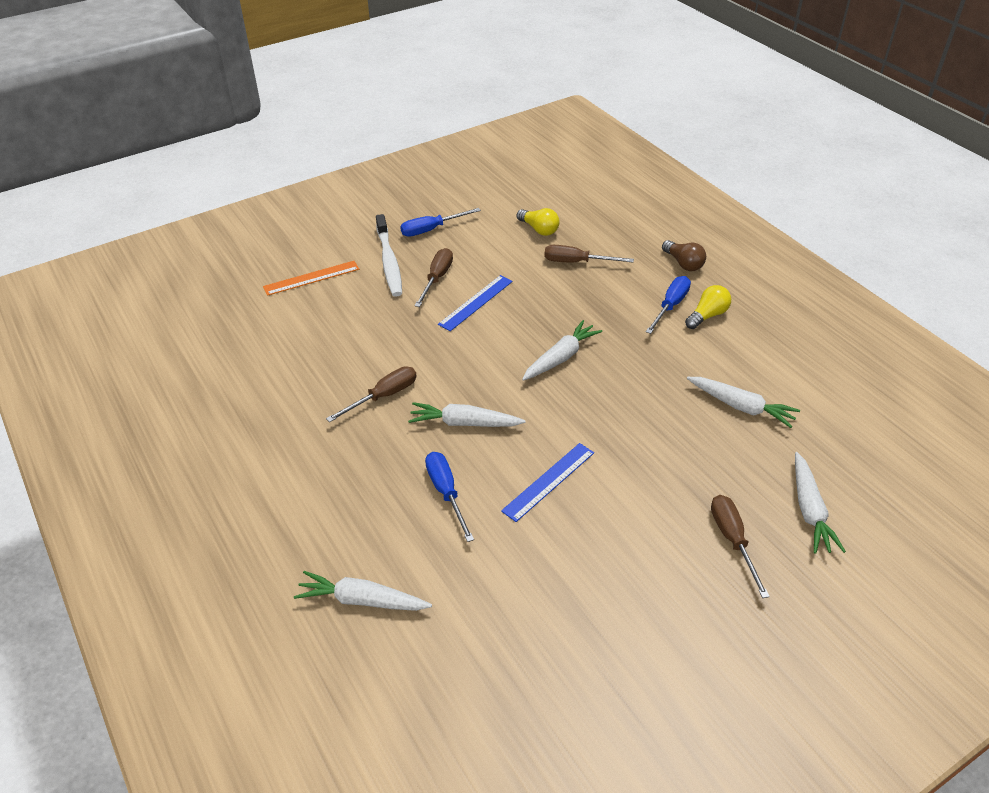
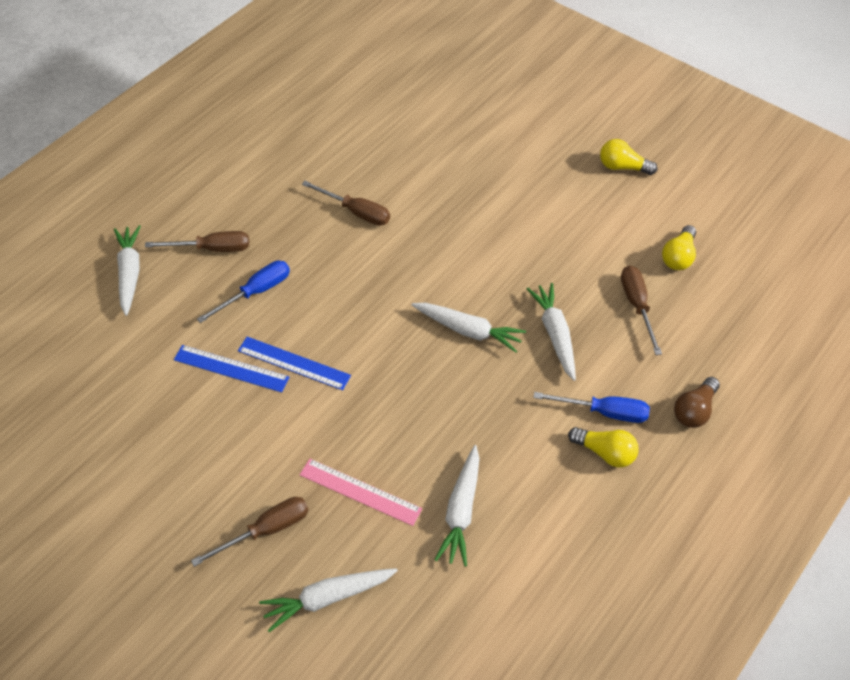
camera: 70 degrees right, 10 degrees up
(311, 278) = (494, 107): orange ruler -> none
(389, 261) = (550, 152): white toothbrush -> none
(431, 229) = (622, 167): blue screwdriver -> yellow light bulb
(437, 278) = (543, 197): brown screwdriver -> brown screwdriver (212, 249)
(464, 423) = (345, 280): white carrot -> white carrot (555, 334)
(476, 302) = (521, 238): blue ruler -> blue ruler (231, 368)
(707, 465) = (360, 491): none -> pink ruler

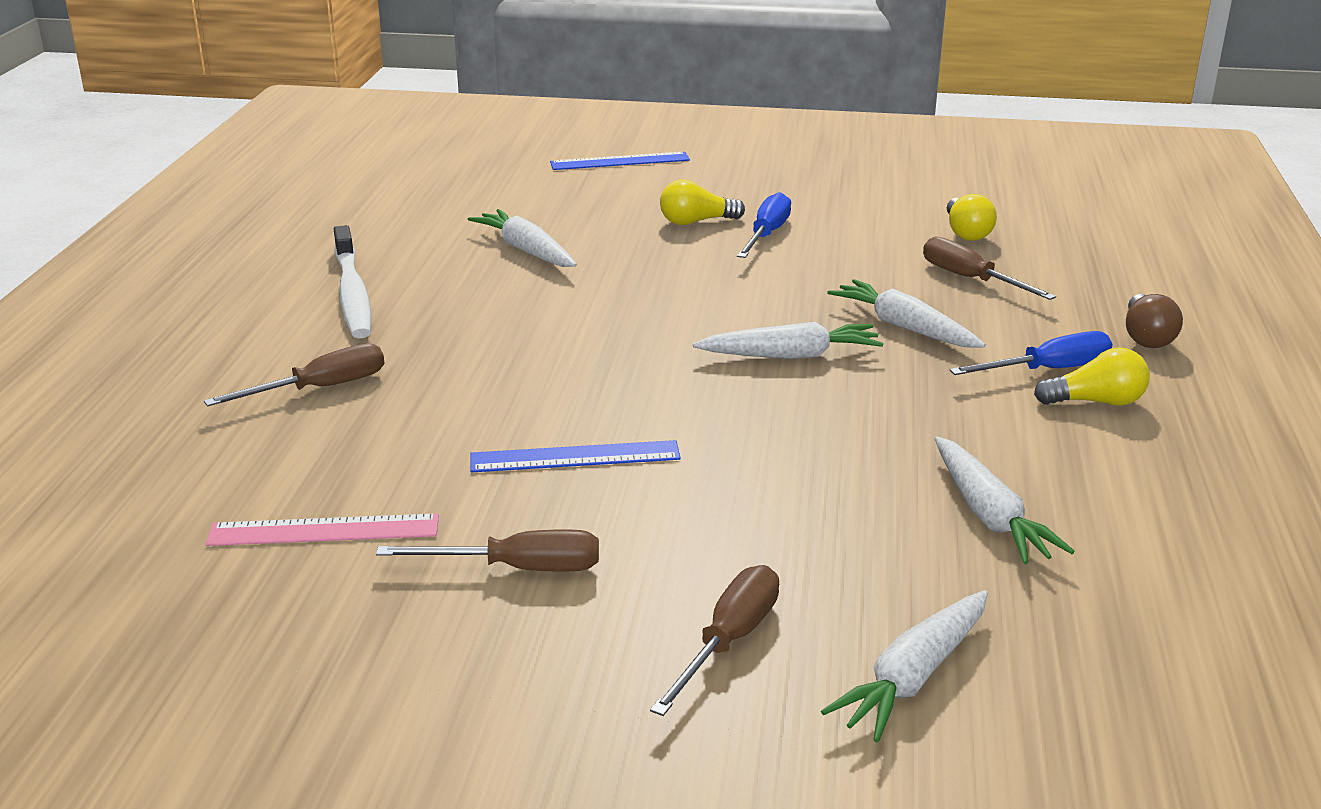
camera: 30 degrees left, 25 degrees down
(130, 273) = (198, 449): white carrot -> white carrot (526, 250)
(231, 368) = (479, 492): blue ruler -> blue ruler (620, 161)
(256, 292) = (438, 408): blue screwdriver -> blue screwdriver (767, 234)
(279, 168) = (352, 293): none -> white toothbrush
(356, 212) = (512, 301): brown screwdriver -> brown screwdriver (518, 569)
(360, 491) = (825, 547): pink ruler -> pink ruler (324, 530)
(622, 167) = (815, 188): yellow light bulb -> yellow light bulb (696, 222)

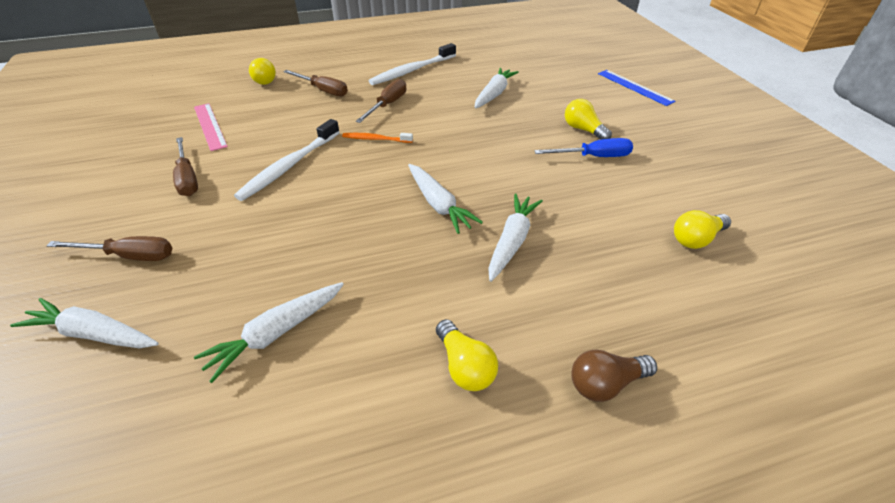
camera: 65 degrees right, 15 degrees up
(178, 448) = (263, 80): none -> yellow light bulb
(565, 368) = (376, 139): none -> orange toothbrush
(575, 457) = (290, 166): blue ruler -> white toothbrush
(970, 279) = (617, 257): brown screwdriver -> brown screwdriver (387, 105)
(1048, 370) = (499, 328): blue screwdriver -> none

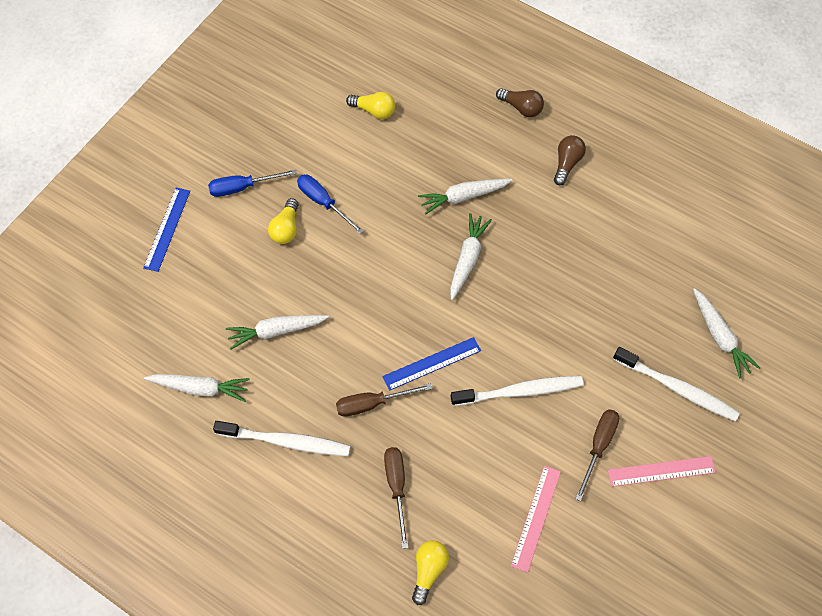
camera: 130 degrees left, 20 degrees up
(112, 197) = (661, 471): none -> pink ruler
(129, 256) = (677, 388): brown screwdriver -> white toothbrush
(277, 333) = (632, 254): white carrot -> white carrot (200, 388)
(376, 139) = (432, 364): orange toothbrush -> blue ruler
(465, 366) = (567, 163): yellow light bulb -> brown light bulb
(649, 127) = (242, 187): none -> blue screwdriver

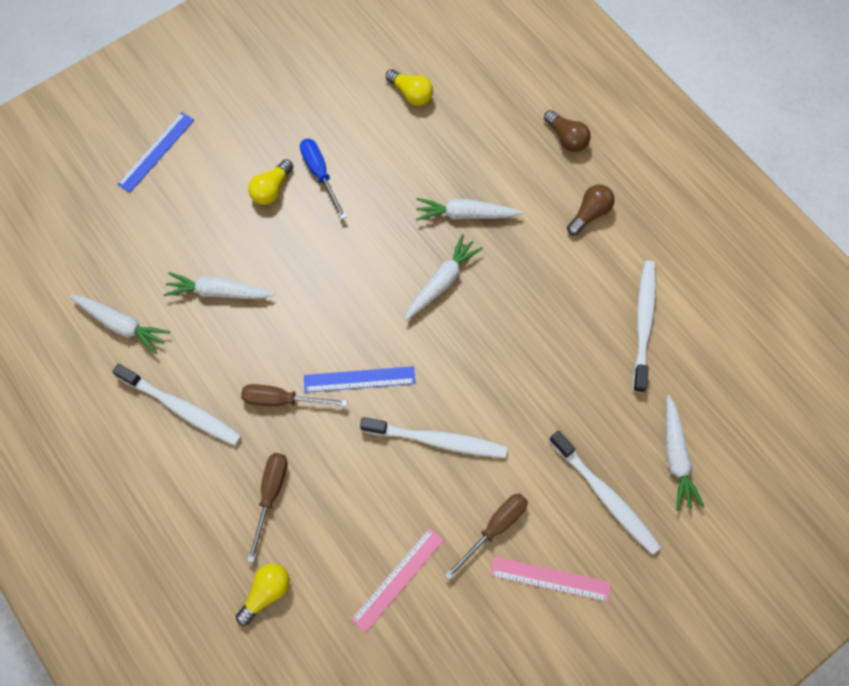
camera: 20 degrees right, 5 degrees up
(242, 187) = (246, 132): blue screwdriver -> none
(648, 239) = (643, 324): none -> white toothbrush

